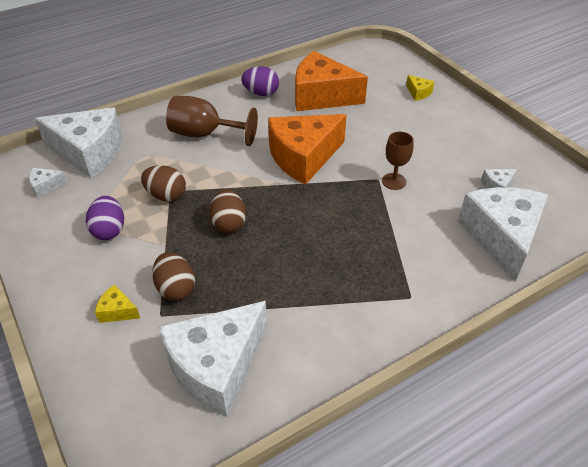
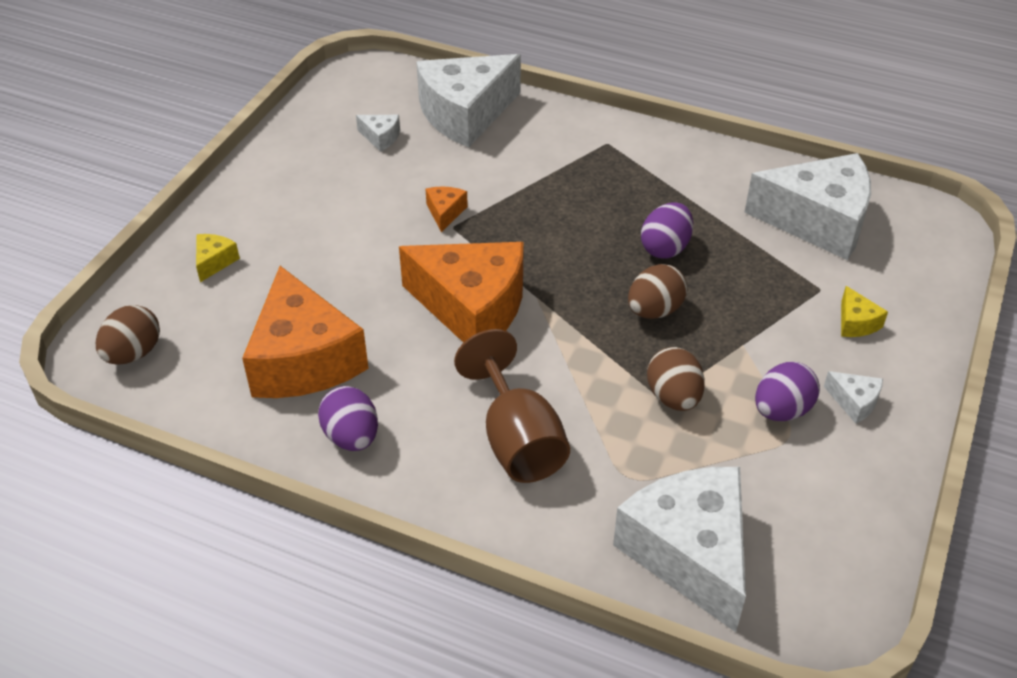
camera: 125 degrees left, 0 degrees up
(46, 186) = (798, 545): white cheese -> white cheese (854, 402)
(176, 288) = (781, 298): brown egg -> brown egg (133, 353)
(273, 260) = (665, 248): none -> purple egg
(394, 181) = (445, 213): brown goblet -> orange cheese

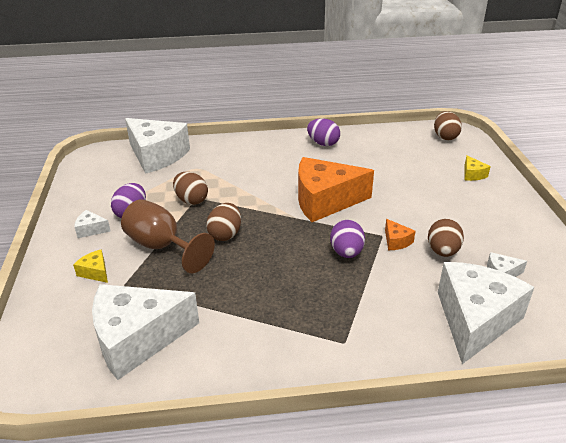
camera: 150 degrees right, 10 degrees down
(303, 359) = (375, 157): orange cheese -> none
(408, 181) = (442, 251): none -> brown egg
(517, 440) = (254, 163): brown goblet -> brown goblet (162, 247)
(665, 248) = (241, 273): purple egg -> purple egg (346, 252)

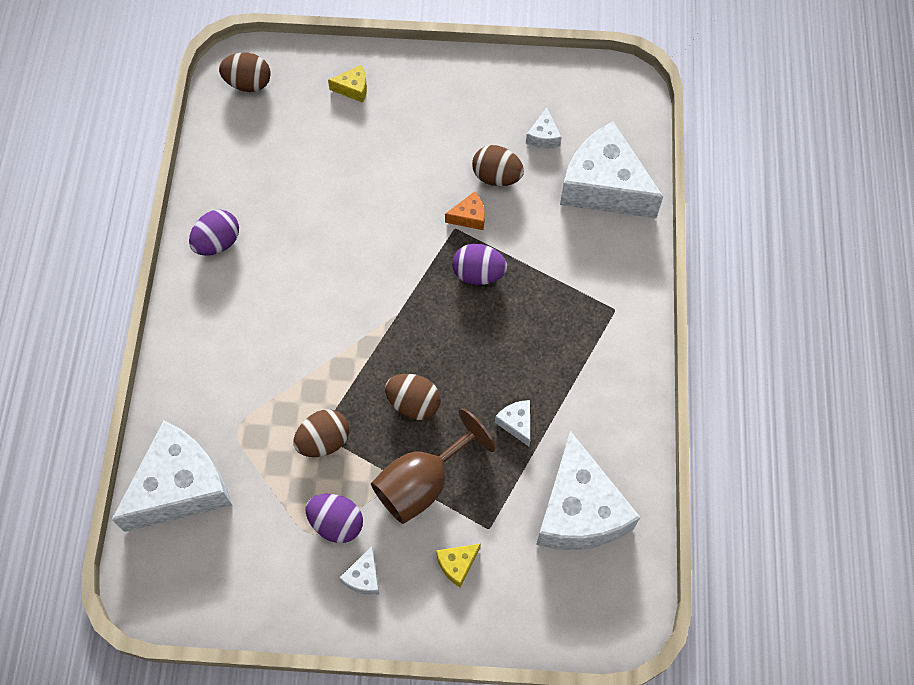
camera: 80 degrees left, 30 degrees up
(216, 290) = (516, 423): none -> white cheese
(325, 201) = (368, 273): orange cheese -> none

